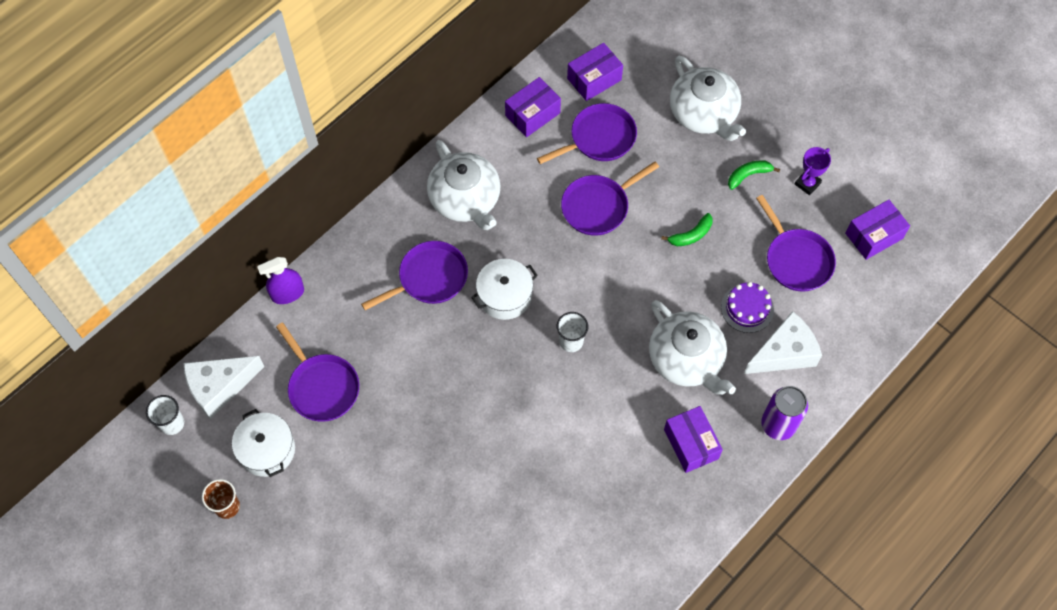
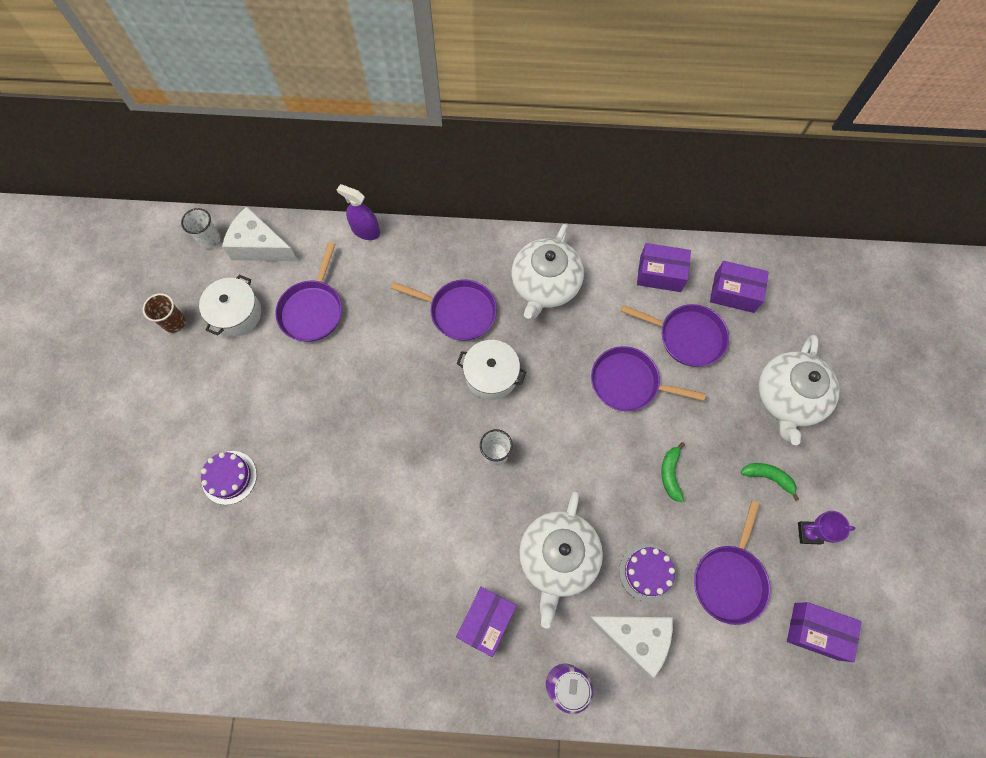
camera: 50 degrees right, 5 degrees up
(412, 555) = (229, 477): none -> purple cake
(691, 235) = (670, 474): green banana -> green banana turned 75 degrees clockwise

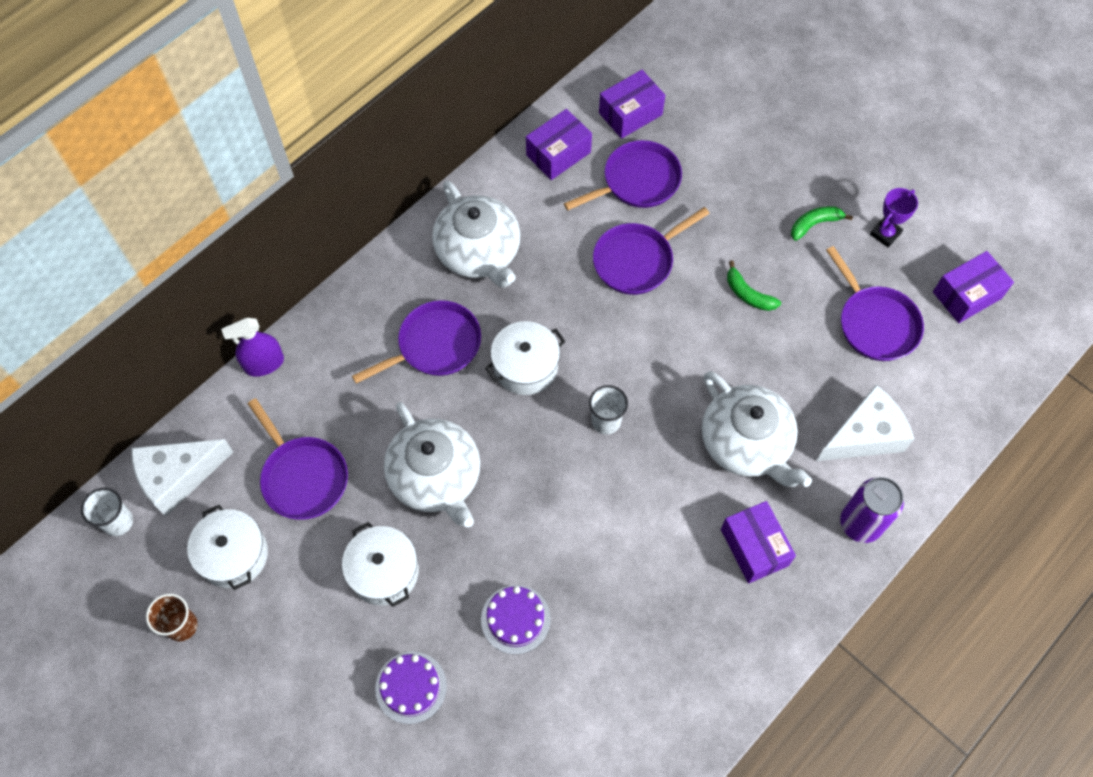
camera: 50 degrees left, 5 degrees down
(289, 403) = (384, 571): none -> white pot
(647, 572) = (818, 381): purple cake -> purple cake (515, 619)
(788, 398) = (760, 153): white teapot -> white teapot (436, 477)

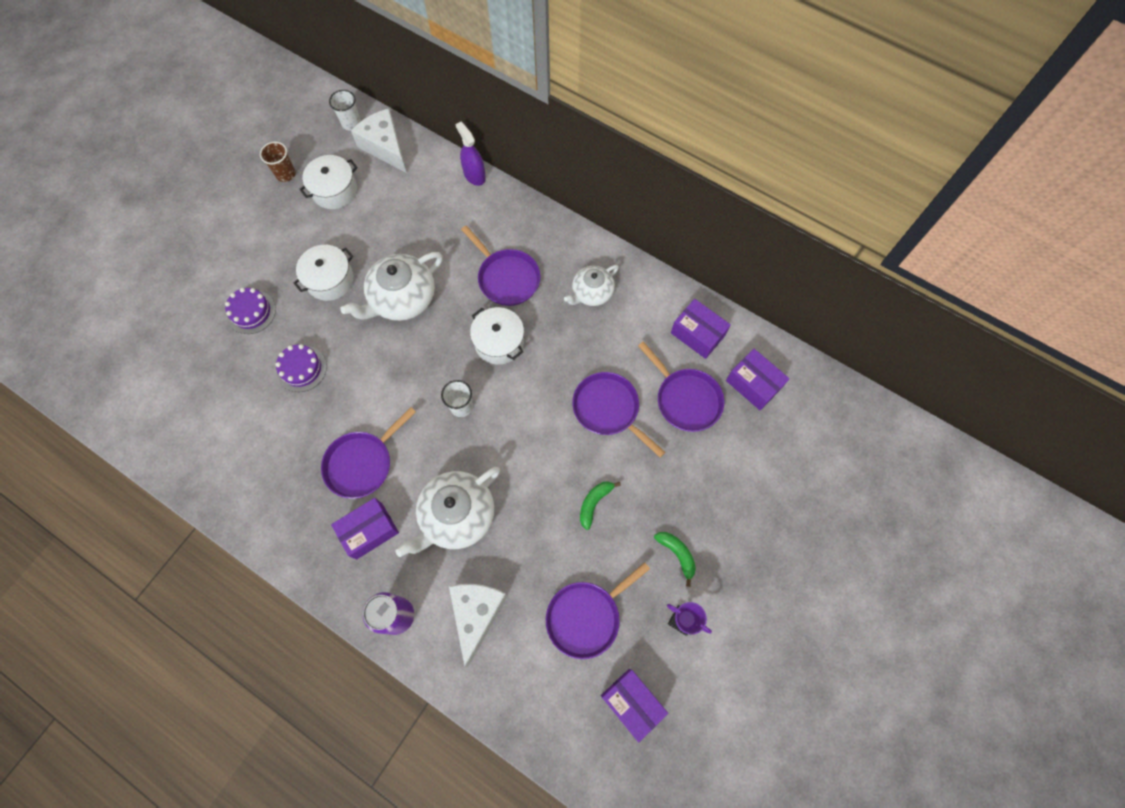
camera: 80 degrees right, 5 degrees up
(302, 477) = (393, 217): purple pan -> purple pan (362, 463)
(479, 252) = (591, 292): white teapot -> white teapot, size x0.61
(864, 435) = (476, 614): white cheese -> white cheese turned 135 degrees counterclockwise

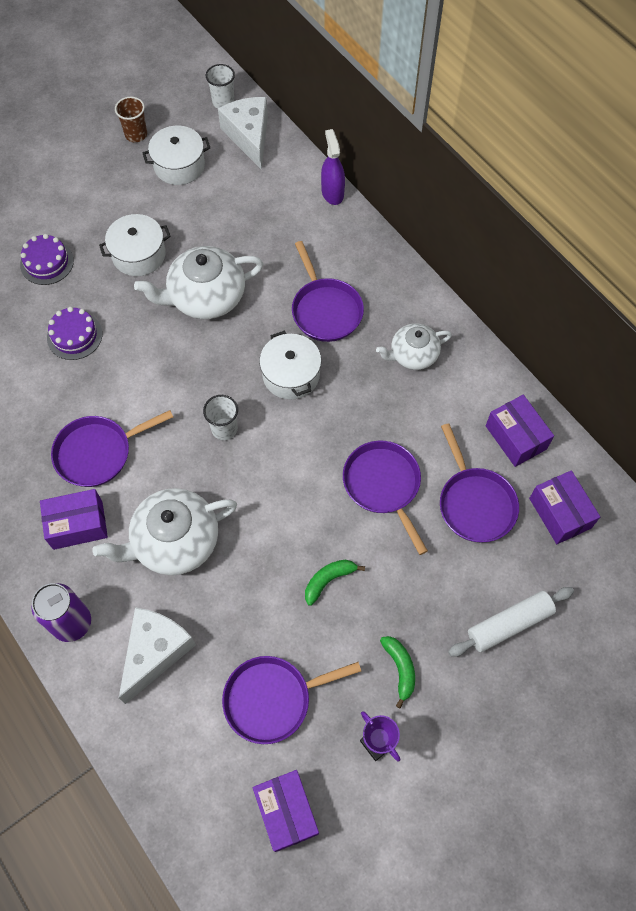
camera: 20 degrees right, 5 degrees down
(747, 487) = (509, 624): none -> white rolling pin

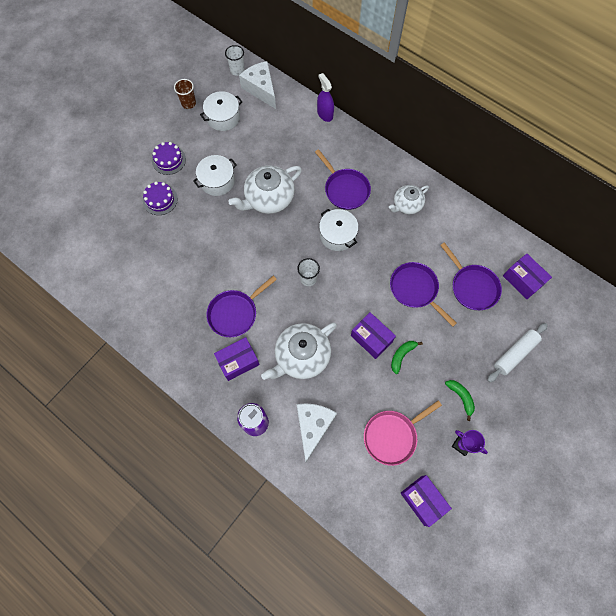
camera: 15 degrees left, 5 degrees up
(74, 336) = (194, 242): purple cake -> purple cake (169, 160)
(272, 699) = (392, 436): purple pan -> pink pan
(515, 437) = (483, 241): purple box -> purple box (371, 338)

